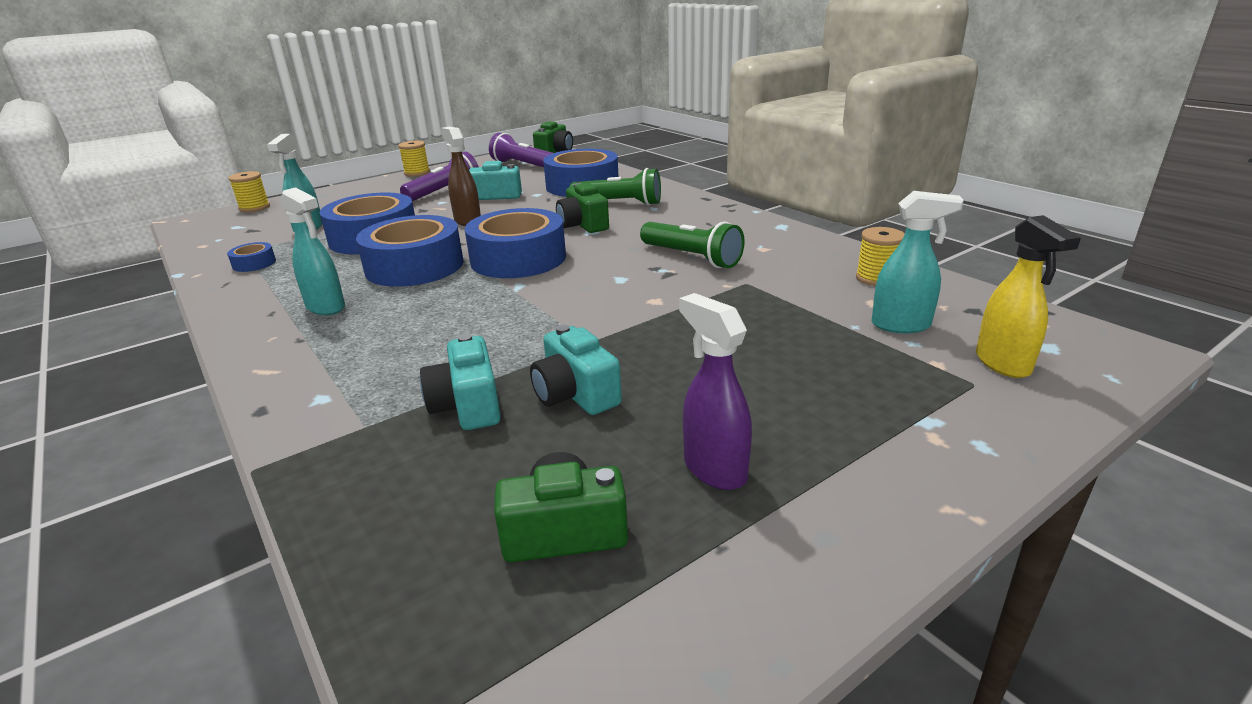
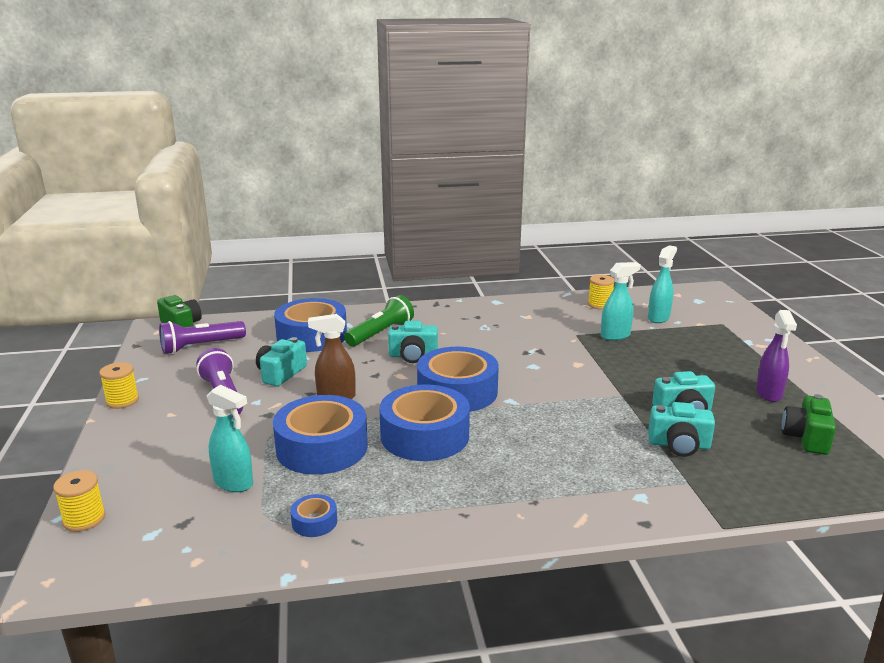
camera: 65 degrees left, 5 degrees down
(326, 307) = (478, 485): turquoise spray bottle -> turquoise spray bottle (615, 336)
(583, 225) = (413, 356): green camera -> turquoise camera
(692, 257) = (521, 338): green flashlight -> none
(714, 469) = (769, 394): purple spray bottle -> purple spray bottle turned 75 degrees counterclockwise
(1003, 364) = (708, 313): yellow spray bottle -> none

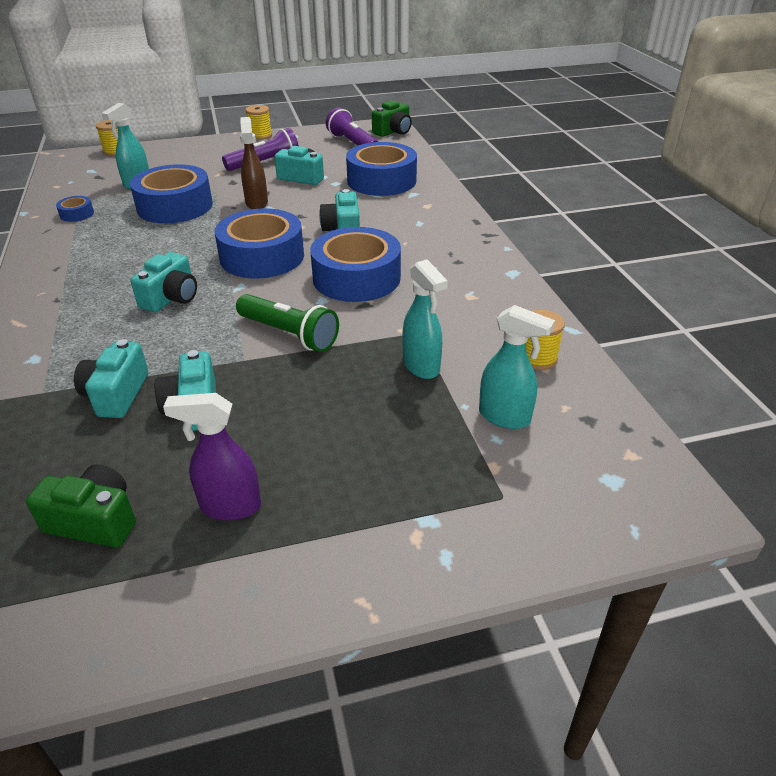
camera: 85 degrees right, 15 degrees up
(380, 333) = (394, 210): green flashlight -> green flashlight (289, 334)
(424, 435) = (181, 245): blue tape -> blue tape (356, 278)
(531, 433) = (171, 298): none -> turquoise camera

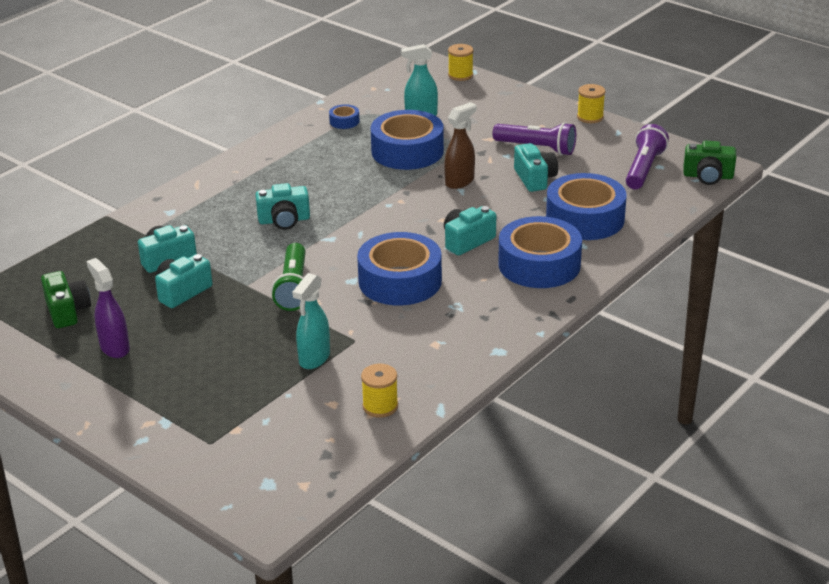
camera: 55 degrees right, 5 degrees down
(262, 256) = (380, 226): blue tape -> blue tape (539, 264)
(505, 417) = (292, 416): turquoise spray bottle -> none

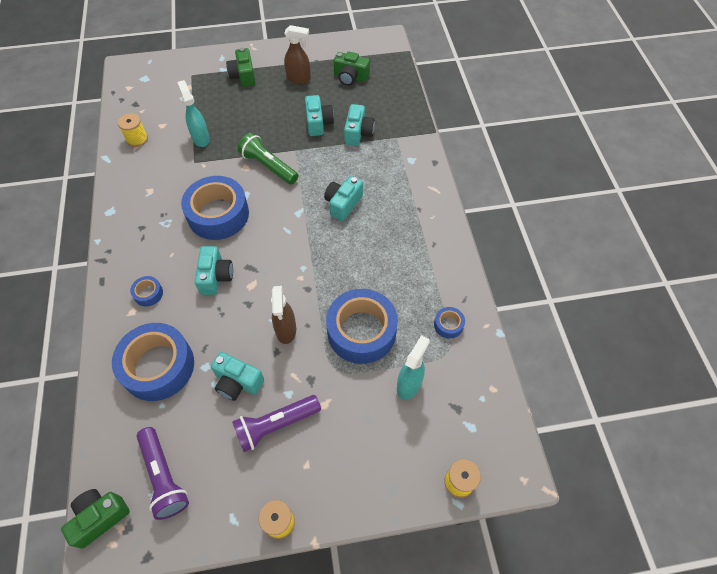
camera: 130 degrees right, 25 degrees up
(114, 348) = (299, 79): purple spray bottle -> brown spray bottle
(159, 396) = (243, 76): none -> green camera
(539, 264) = (148, 293): blue tape -> blue tape, size x0.43

